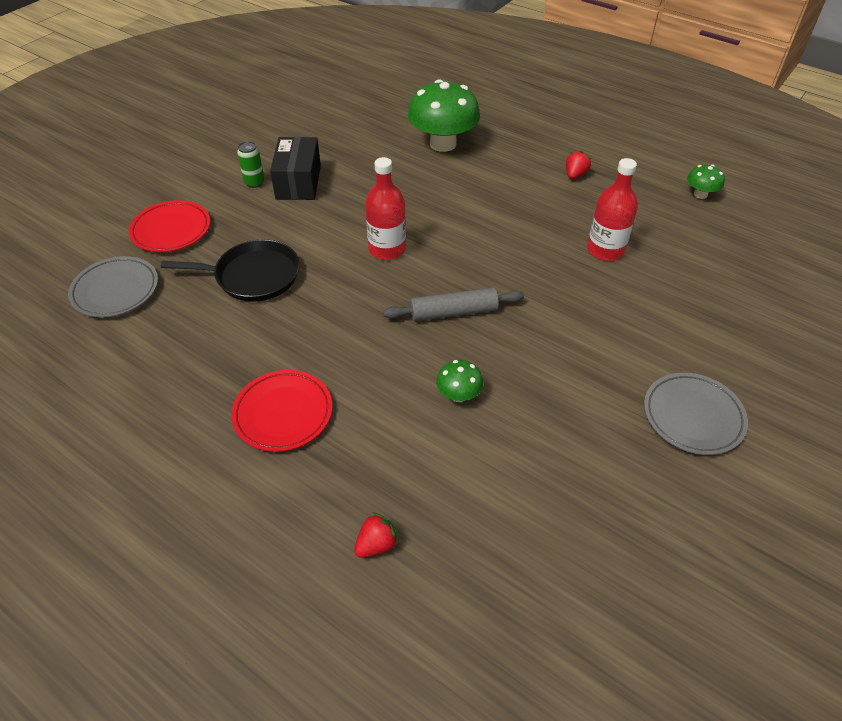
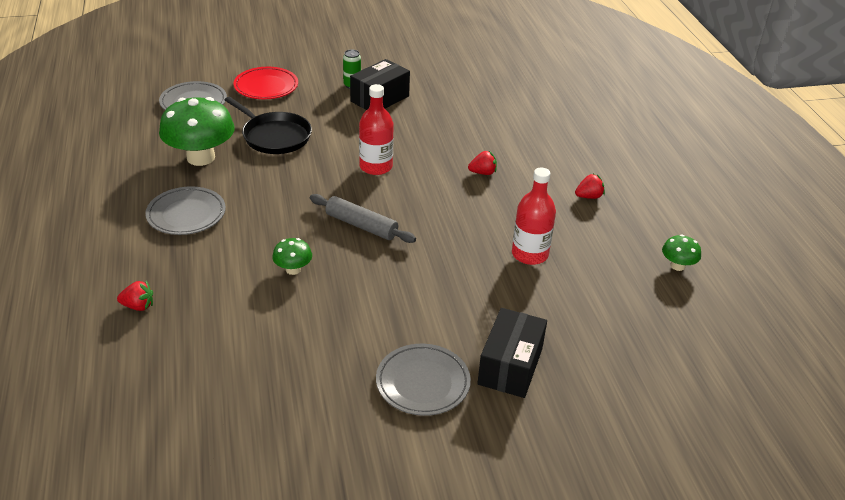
camera: 40 degrees right, 10 degrees down
(283, 413) = (186, 214): red plate -> grey plate
(443, 144) = (517, 125): green mushroom -> green mushroom (201, 157)
(476, 201) = (483, 173): none -> red strawberry
(722, 353) = (510, 366): none -> black box

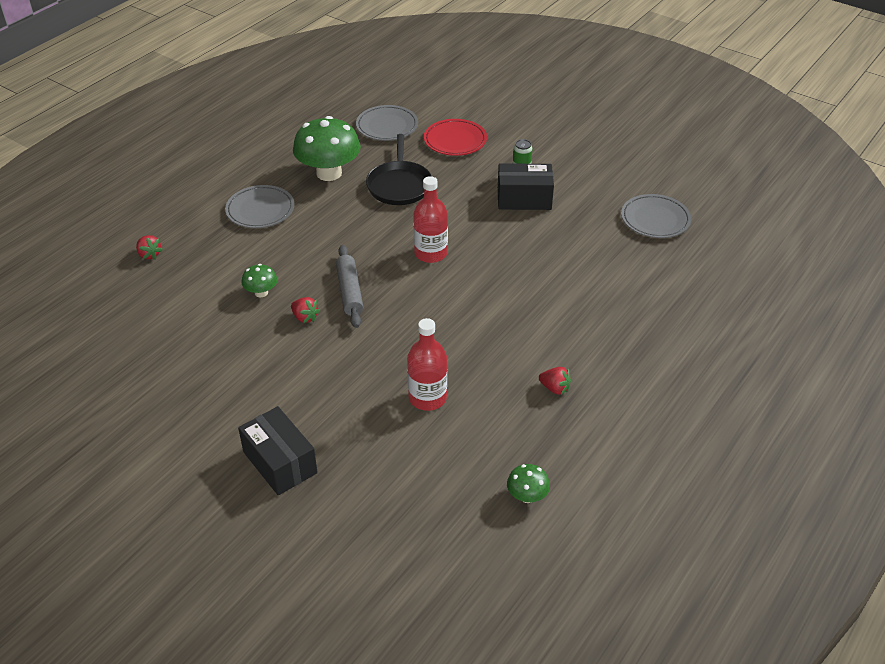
camera: 50 degrees right, 5 degrees up
(423, 383) = (213, 427): grey plate -> grey plate (655, 219)
(483, 173) = (502, 310): red strawberry -> red strawberry (305, 317)
(510, 366) = (280, 462): black box -> black box turned 75 degrees clockwise

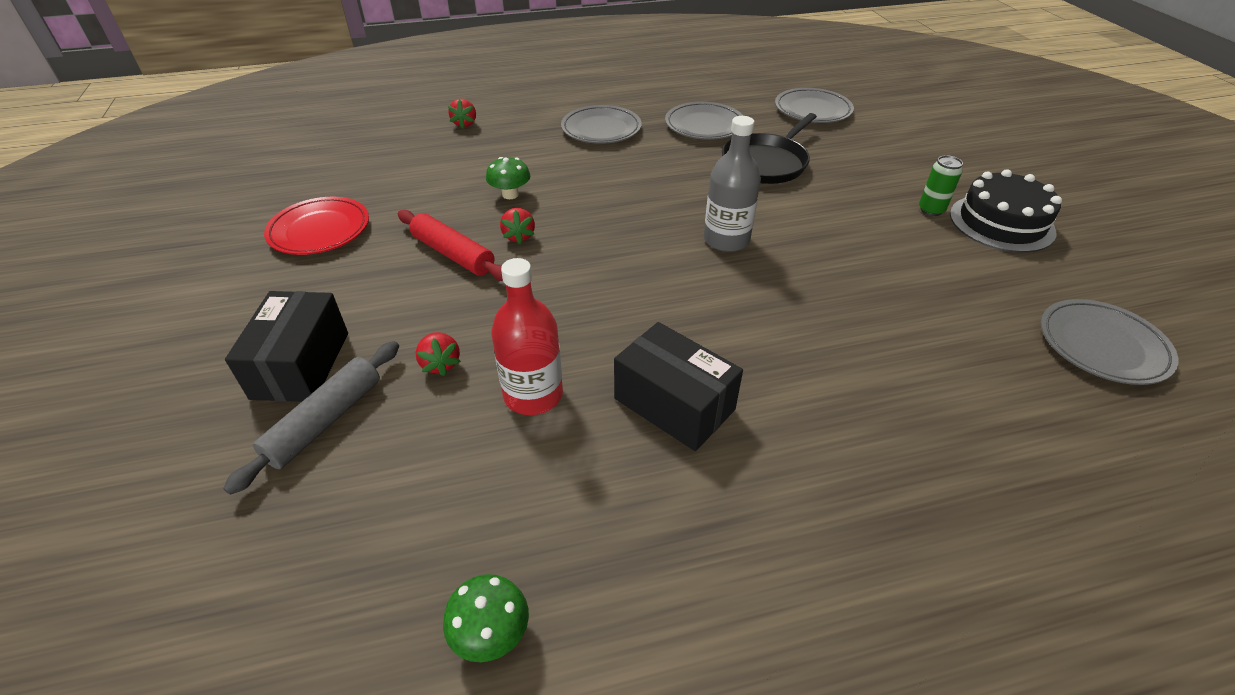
camera: 40 degrees right, 0 degrees up
(279, 352) = (453, 254): none -> red rolling pin
(329, 173) = (704, 125): green mushroom -> grey plate
(349, 292) = (592, 234): grey rolling pin -> grey rolling pin (325, 421)
(431, 253) = (726, 240): red bottle -> grey bottle
(455, 141) = (878, 148): red plate -> red plate (319, 230)
(524, 199) = (909, 235): black box -> black box (674, 404)
(555, 388) = (710, 492): red strawberry -> red strawberry (440, 364)
(562, 166) = (1001, 223): none -> black cake

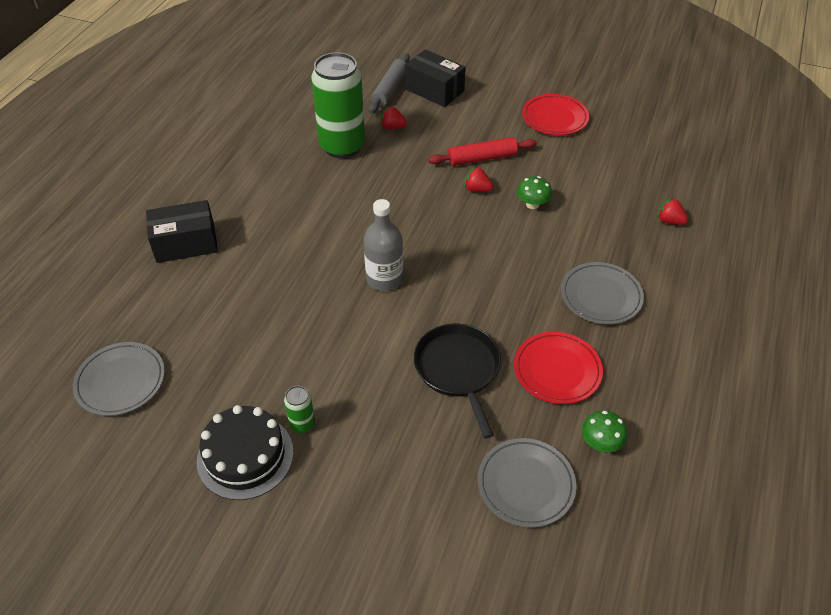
camera: 125 degrees right, 5 degrees up
(325, 421) = (390, 89): grey rolling pin -> grey rolling pin turned 45 degrees clockwise
(491, 633) = (252, 100): green mushroom -> green mushroom (600, 443)
(533, 395) = (342, 146): red bottle -> green can
(674, 404) = (288, 185): black box -> black box (186, 244)
(704, 125) = (557, 370): grey plate -> red plate

